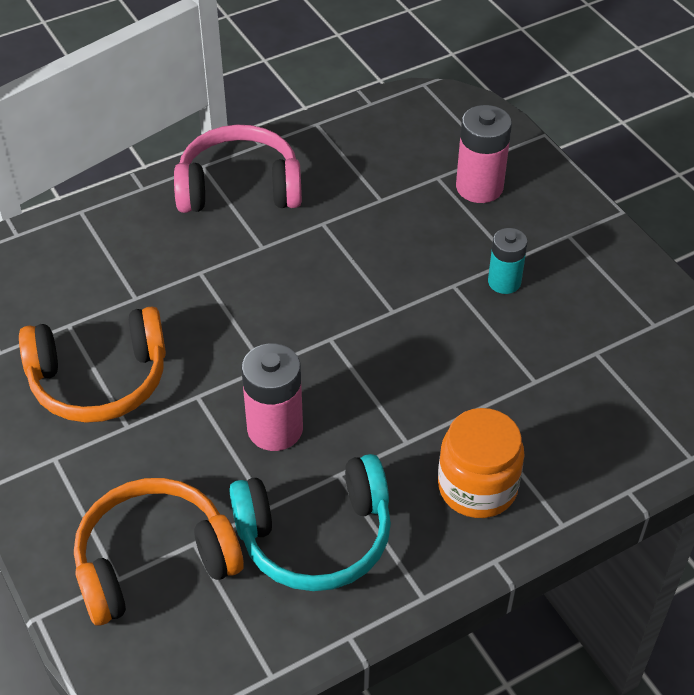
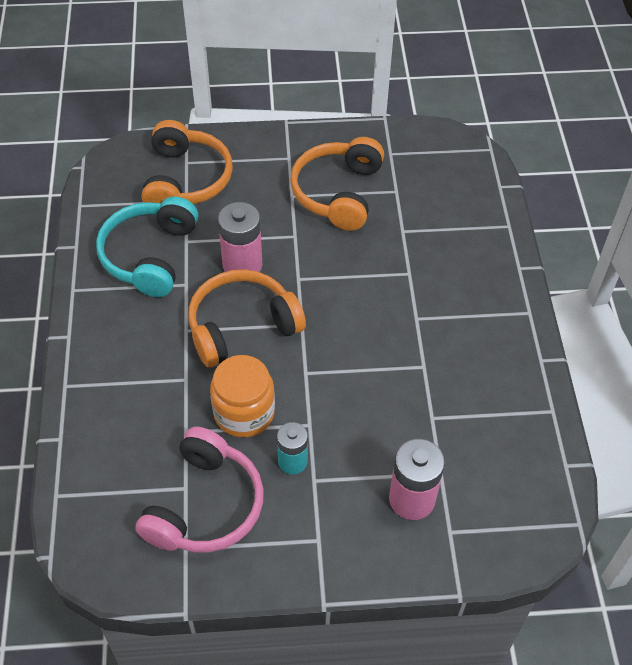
camera: 115 degrees right, 5 degrees up
(239, 187) = (492, 327): pink headphones -> pink headphones (205, 505)
(367, 391) = (241, 326): none -> orange headphones
(477, 487) = (125, 352): orange jar -> orange jar (244, 412)

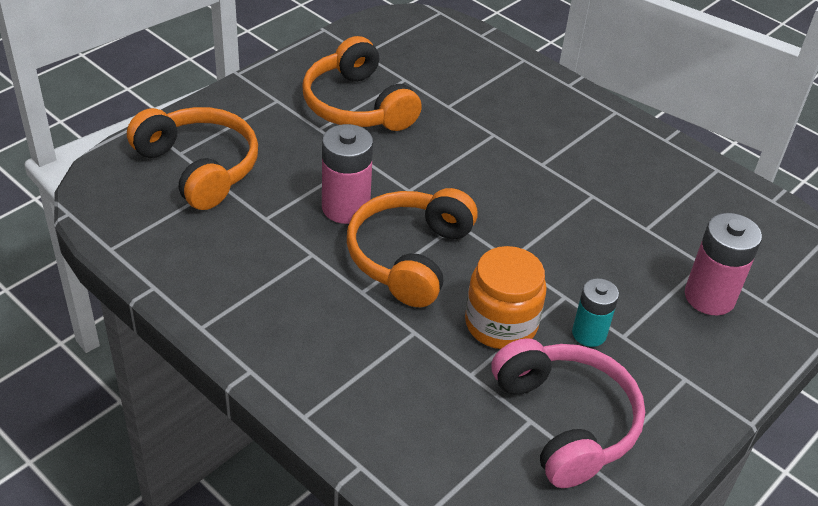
camera: 45 degrees left, 10 degrees down
(149, 255) = (244, 251): turquoise headphones -> none

